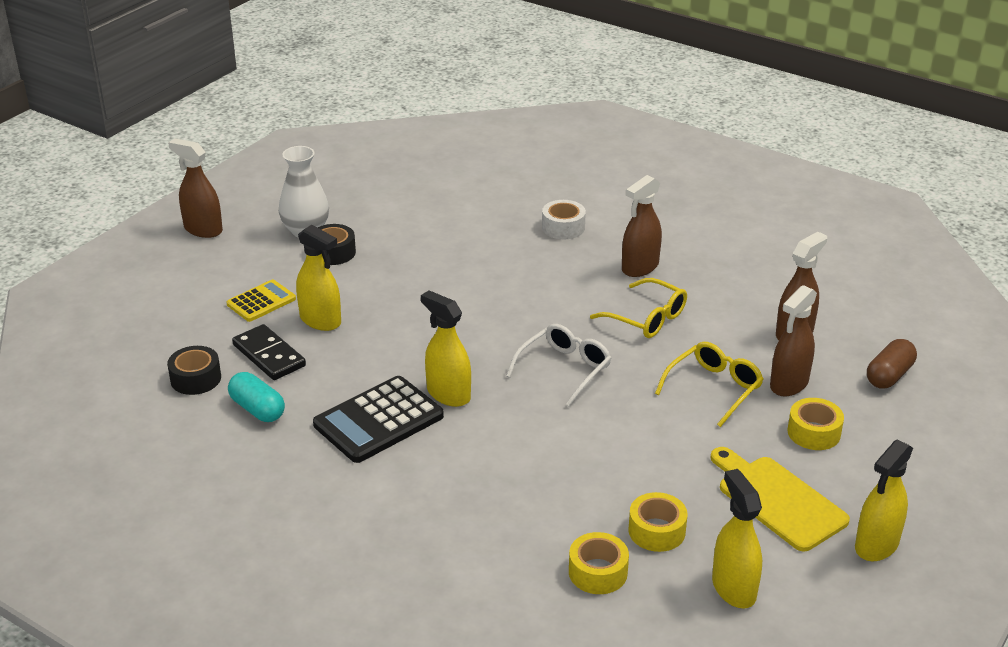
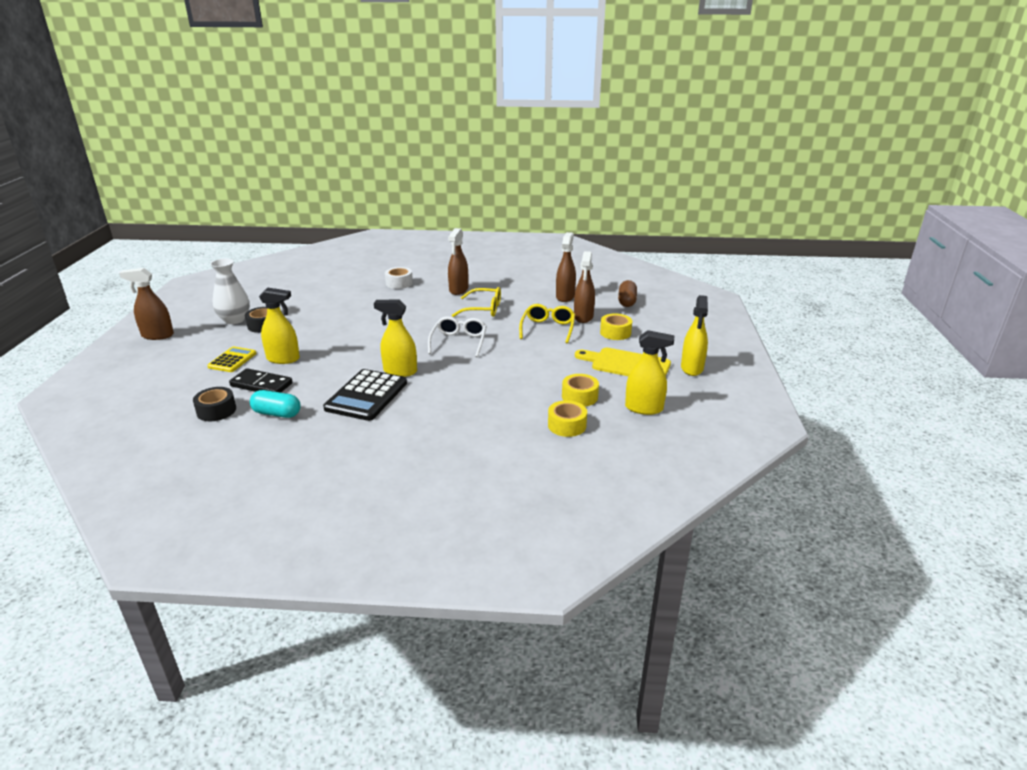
camera: 30 degrees left, 5 degrees down
(733, 588) = (644, 408): yellow spray bottle -> yellow spray bottle turned 150 degrees clockwise

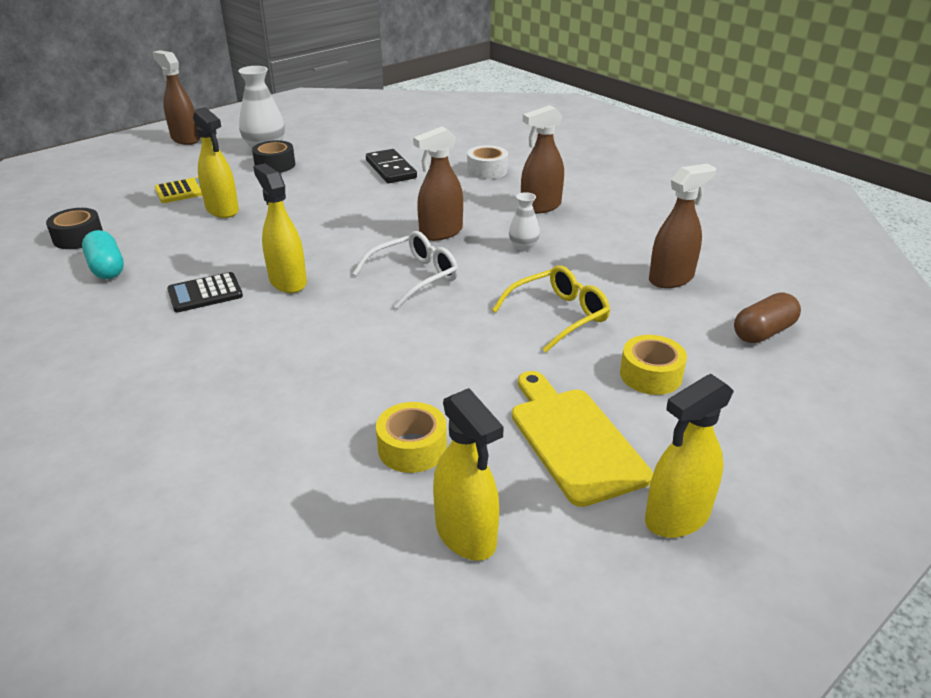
camera: 45 degrees right, 5 degrees up
(261, 385) = (155, 229): black domino -> black domino (391, 169)
(366, 396) = (205, 293): black calculator -> black calculator, size x0.59
(483, 309) = (523, 246): yellow glasses -> white vase
(567, 425) = (315, 481): yellow tape -> none
(583, 317) = (643, 323): brown spray bottle -> brown spray bottle (440, 232)

